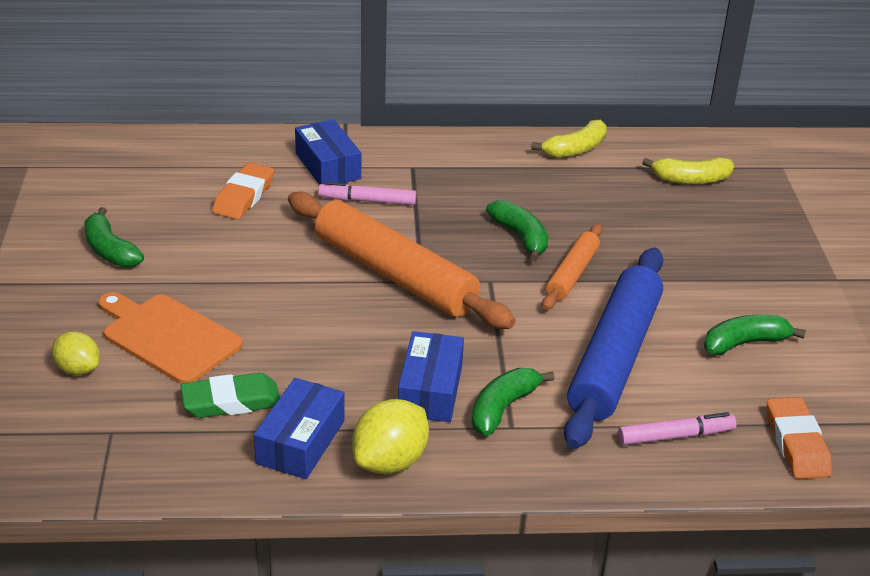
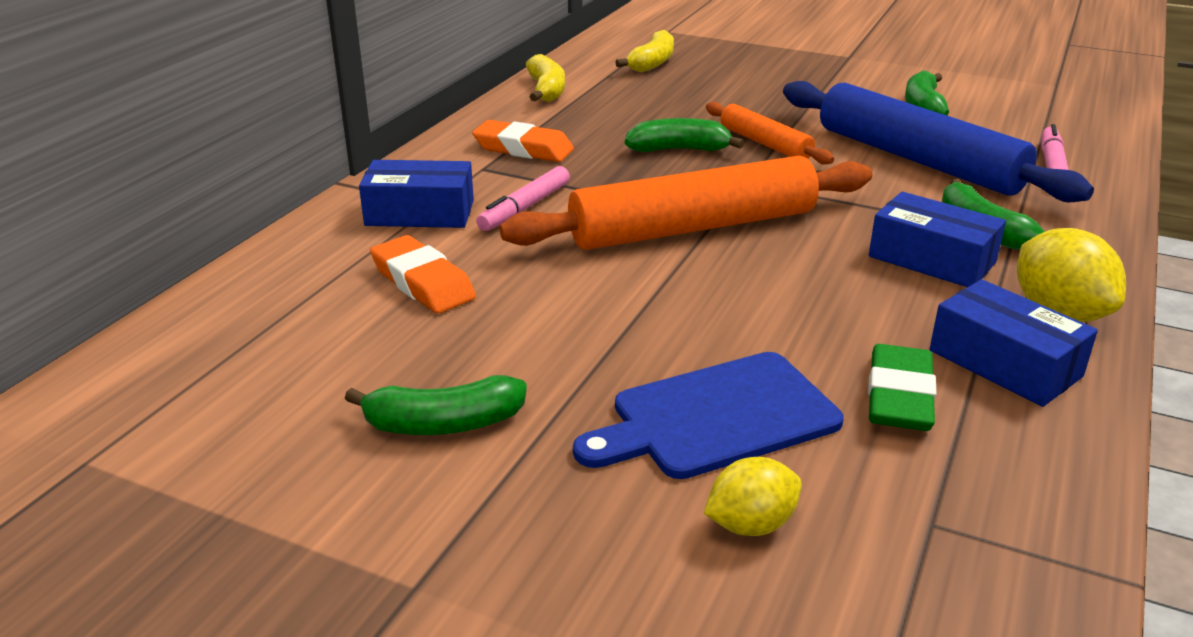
camera: 60 degrees left, 5 degrees down
(167, 337) = (717, 417): orange cutting board -> blue cutting board
(796, 443) = (1075, 125): orange eraser -> orange eraser (523, 149)

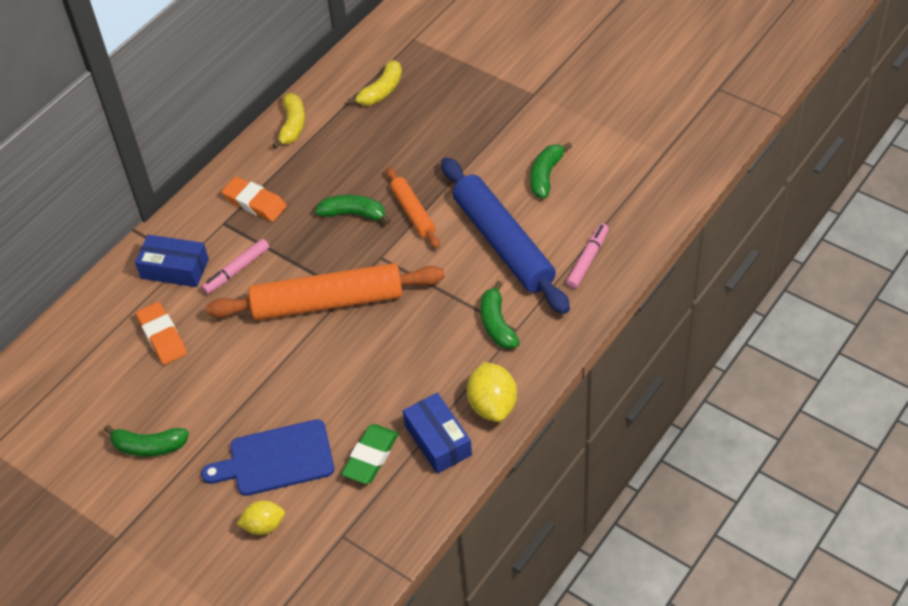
camera: 15 degrees right, 20 degrees up
(931, 259) = (451, 349): blue box -> none

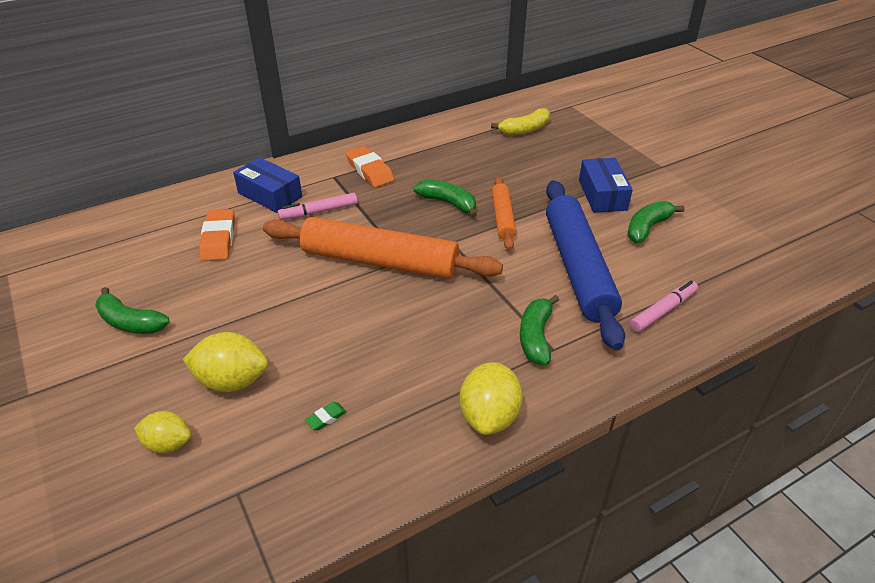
camera: 20 degrees right, 10 degrees down
(276, 459) = (232, 381): blue cutting board -> yellow lemon
(292, 125) = (436, 131): yellow banana -> none
(371, 457) = (326, 418): green eraser -> green eraser, size x0.46
(438, 440) = (408, 430): blue box -> blue box (602, 195)

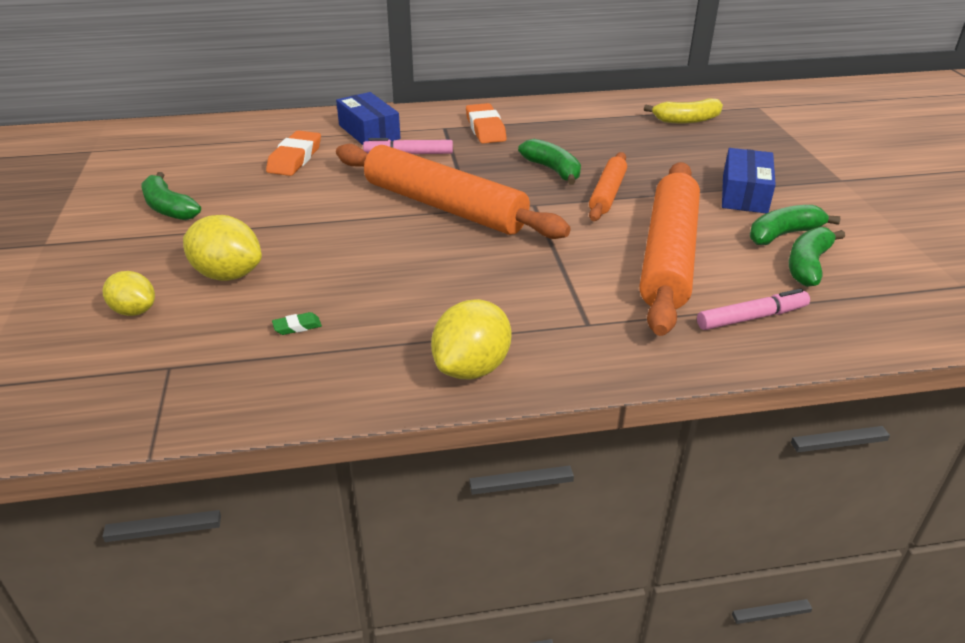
camera: 20 degrees right, 5 degrees down
(536, 337) = (574, 308): green banana -> green banana (808, 265)
(578, 268) = (668, 256): blue rolling pin -> orange rolling pin

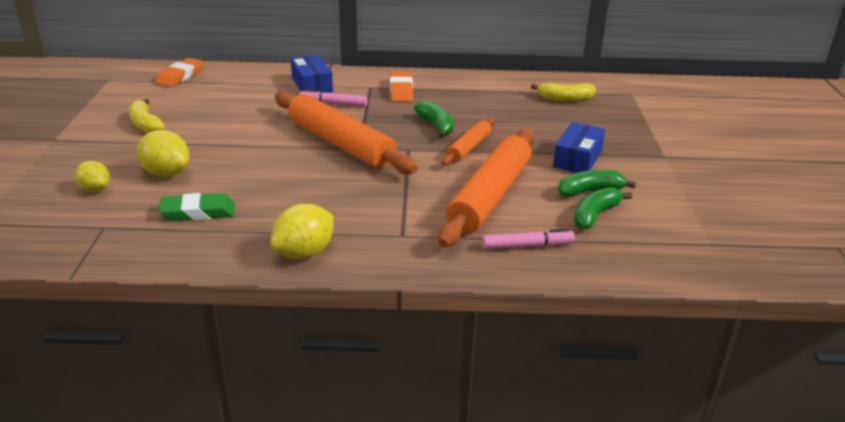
camera: 10 degrees right, 5 degrees down
(169, 208) = (145, 124): green banana -> yellow banana
(295, 158) = (248, 99): orange eraser -> orange eraser (180, 76)
(297, 326) = (198, 212): green eraser -> green eraser, size x2.17

